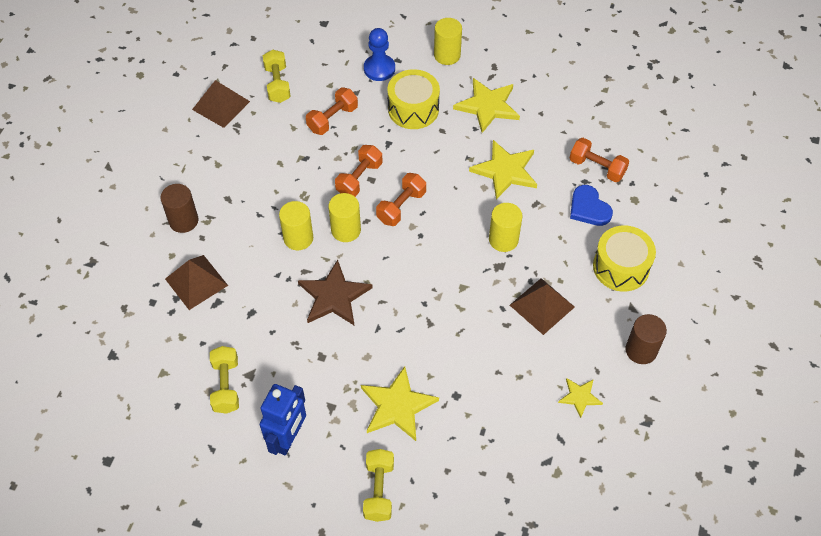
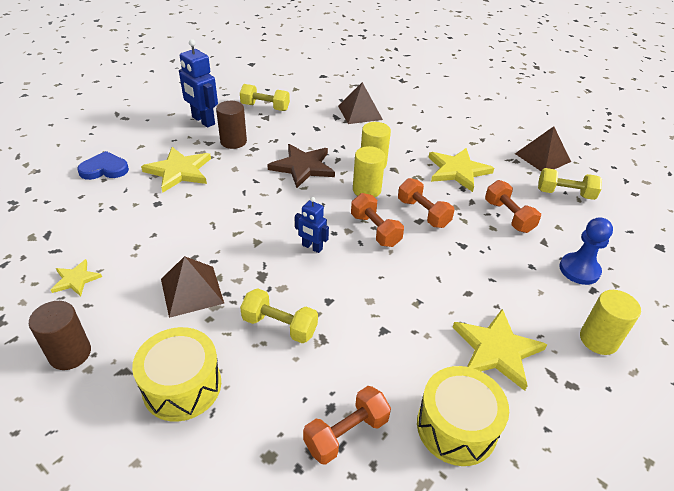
camera: 110 degrees right, 15 degrees down
(183, 221) = (420, 118): brown cylinder -> brown cylinder (233, 141)
(379, 490) = (125, 146): yellow dumbbell -> yellow dumbbell (279, 326)
(413, 109) = (508, 279): yellow drum -> yellow drum (456, 427)
(447, 244) = (312, 247): none -> blue robot
(503, 239) = (291, 291): yellow cylinder -> none
(505, 171) = (384, 328): yellow star -> yellow star (458, 171)
(589, 208) = (286, 391): blue heart -> blue heart (104, 169)

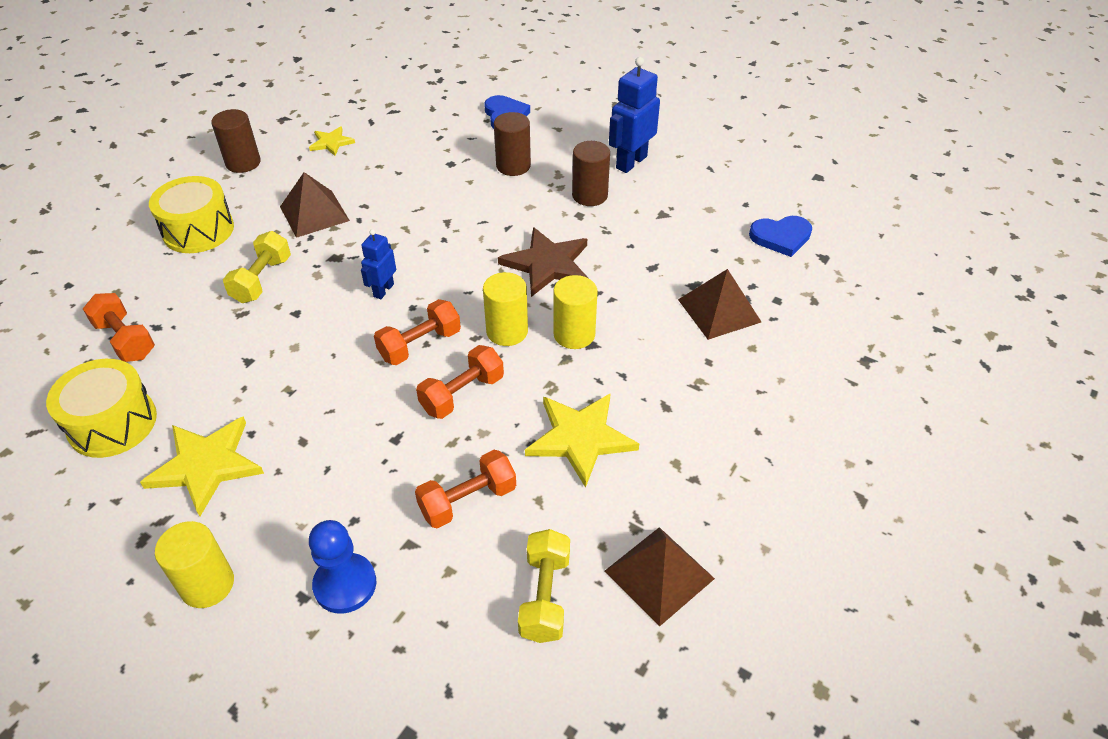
camera: 85 degrees right, 5 degrees up
(179, 171) = (513, 166): yellow star -> brown cylinder
(265, 107) = (690, 209): yellow dumbbell -> none
(302, 84) = (781, 237): none -> blue heart

